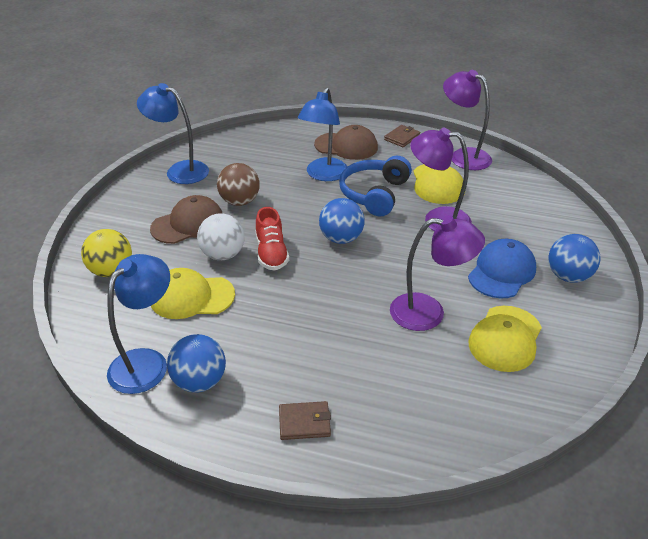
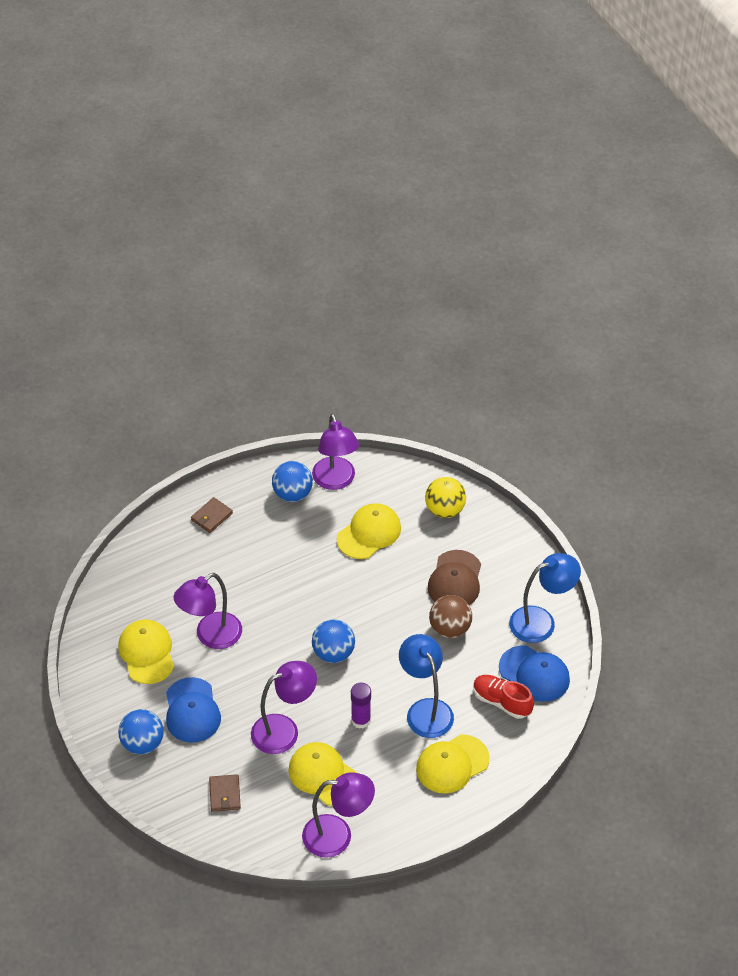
camera: 135 degrees right, 10 degrees up
(146, 362) = (336, 481): blue lamp -> purple lamp
(223, 255) = (394, 576): white ball -> none
(230, 152) = (534, 674): none -> blue cap
(271, 253) = (364, 602): red shoe -> red shoe (501, 702)
(346, 146) = (452, 764): brown cap -> yellow cap
(374, 194) = (361, 720): blue headphones -> purple glue stick
(402, 138) = (418, 819): brown wallet -> brown wallet (224, 794)

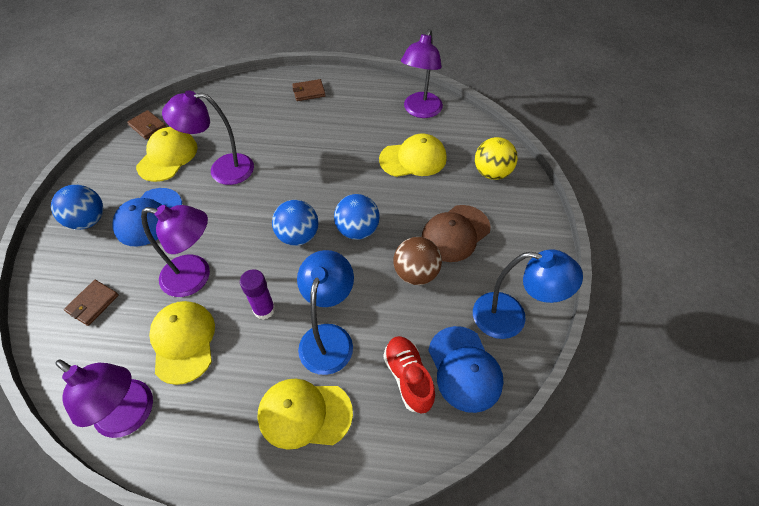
camera: 35 degrees right, 5 degrees up
(92, 637) = (147, 126): none -> brown wallet
(292, 494) = (380, 104): blue ball -> blue ball (357, 230)

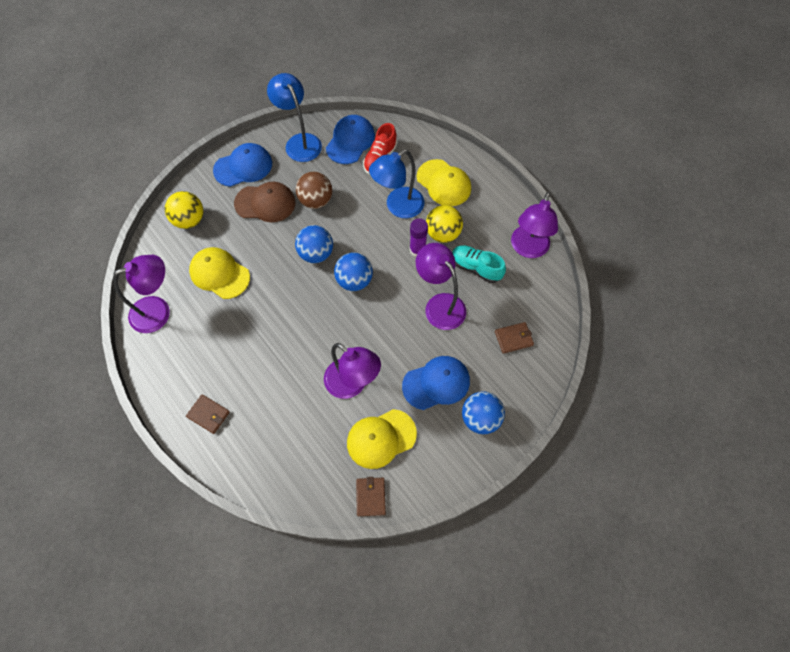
camera: 135 degrees left, 10 degrees up
(132, 415) = (528, 249): purple lamp -> purple lamp turned 150 degrees counterclockwise
(183, 342) = (476, 268): yellow cap -> turquoise shoe
(251, 349) = (443, 234): none -> yellow ball
(520, 246) = (243, 167): none -> blue cap

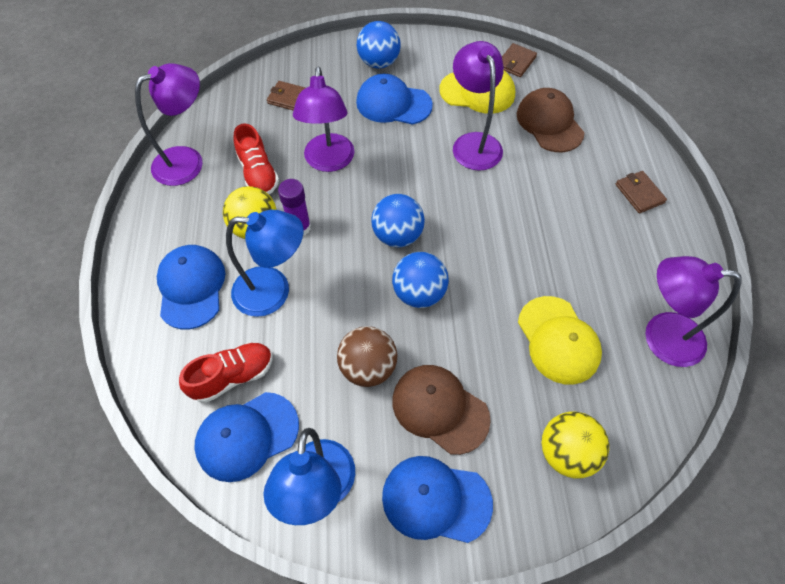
camera: 145 degrees left, 5 degrees down
(306, 442) = (549, 123): none -> brown cap
(444, 183) = (191, 287): yellow cap -> blue cap
(476, 268) = (258, 174): turquoise shoe -> red shoe

